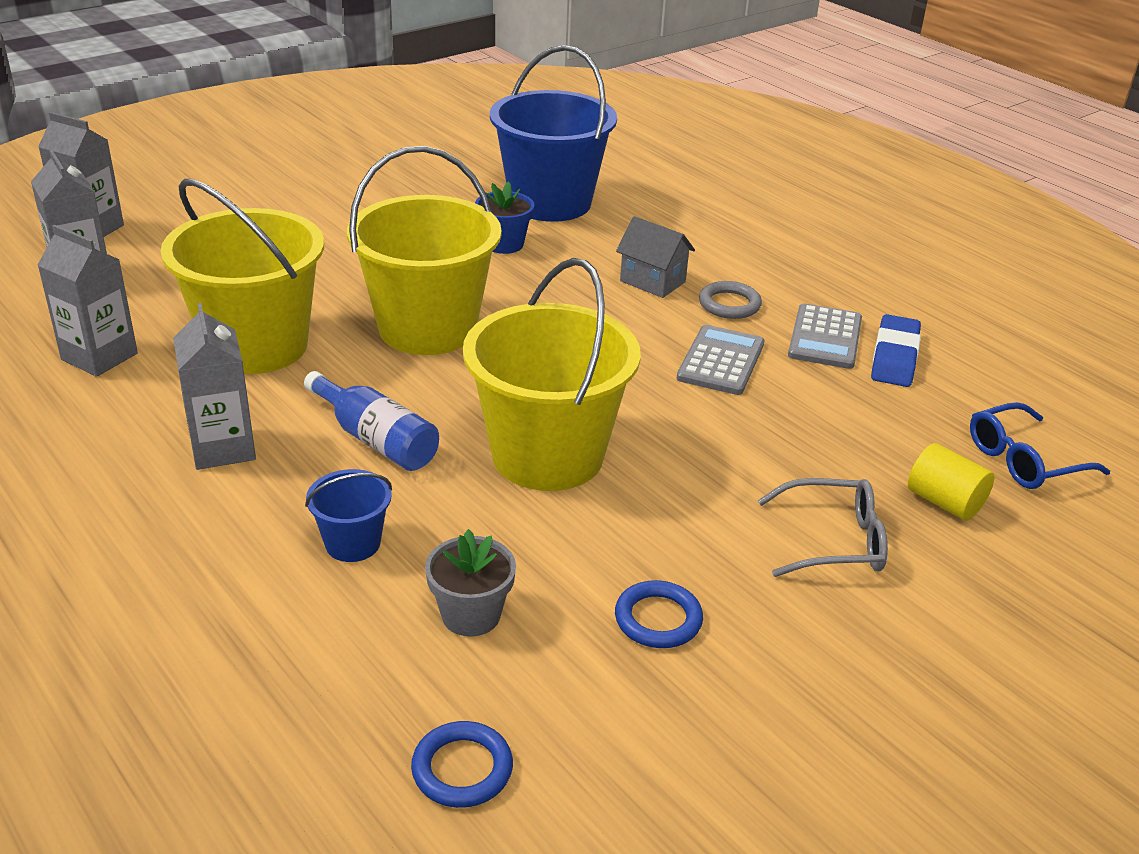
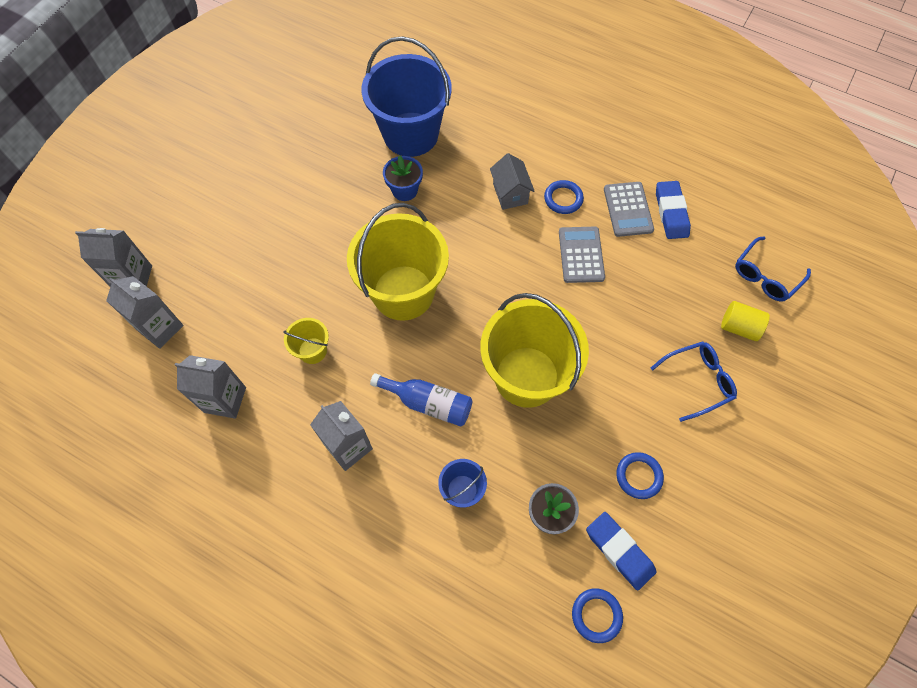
camera: 20 degrees left, 30 degrees up
(256, 346) = (312, 350): yellow bucket -> yellow bucket, size x0.44
(561, 700) = (619, 551): none -> blue eraser
(652, 281) = (510, 193): grey house -> grey house turned 60 degrees clockwise
(729, 304) = (563, 199): grey ring -> blue ring
(834, 541) = (698, 381): grey glasses -> blue glasses

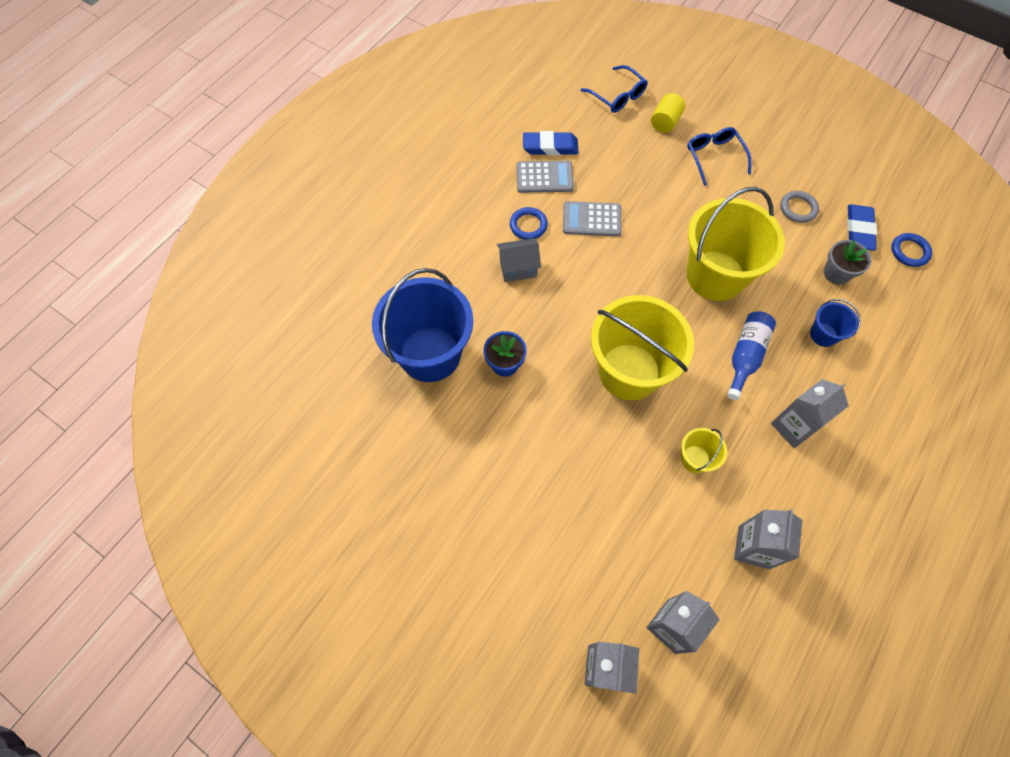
camera: 85 degrees left, 0 degrees up
(619, 551) = (859, 230): blue eraser -> blue eraser turned 45 degrees counterclockwise
(638, 476) = (798, 208): blue ring -> grey ring

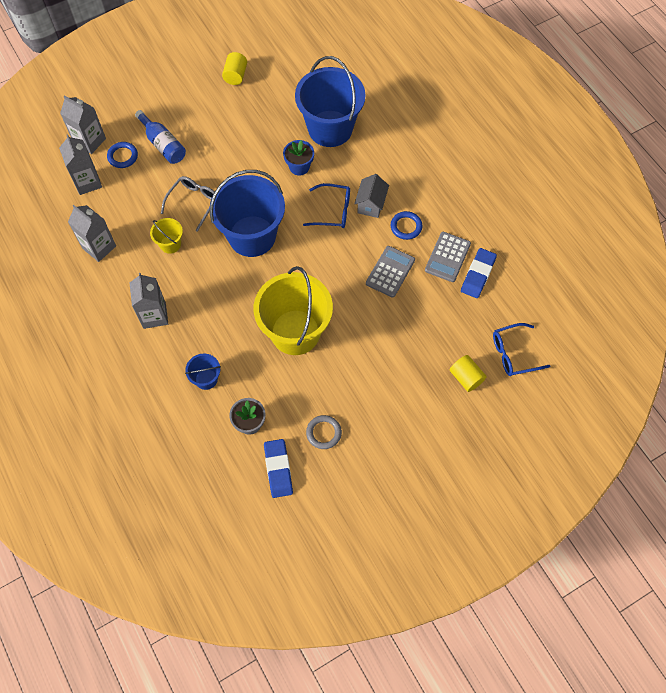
camera: 115 degrees right, 0 degrees up
(392, 514) = (235, 75): none -> yellow cylinder
(622, 462) = (193, 202): none -> grey glasses
(629, 371) = (252, 236): yellow bucket -> blue bucket
(714, 157) = (409, 396): blue glasses -> blue glasses (333, 211)
(745, 356) = (221, 315): blue bottle -> blue bottle (163, 144)
(859, 230) = (278, 469): blue eraser -> blue eraser turned 45 degrees clockwise
(909, 251) = (237, 497): blue ring -> blue ring (123, 156)

